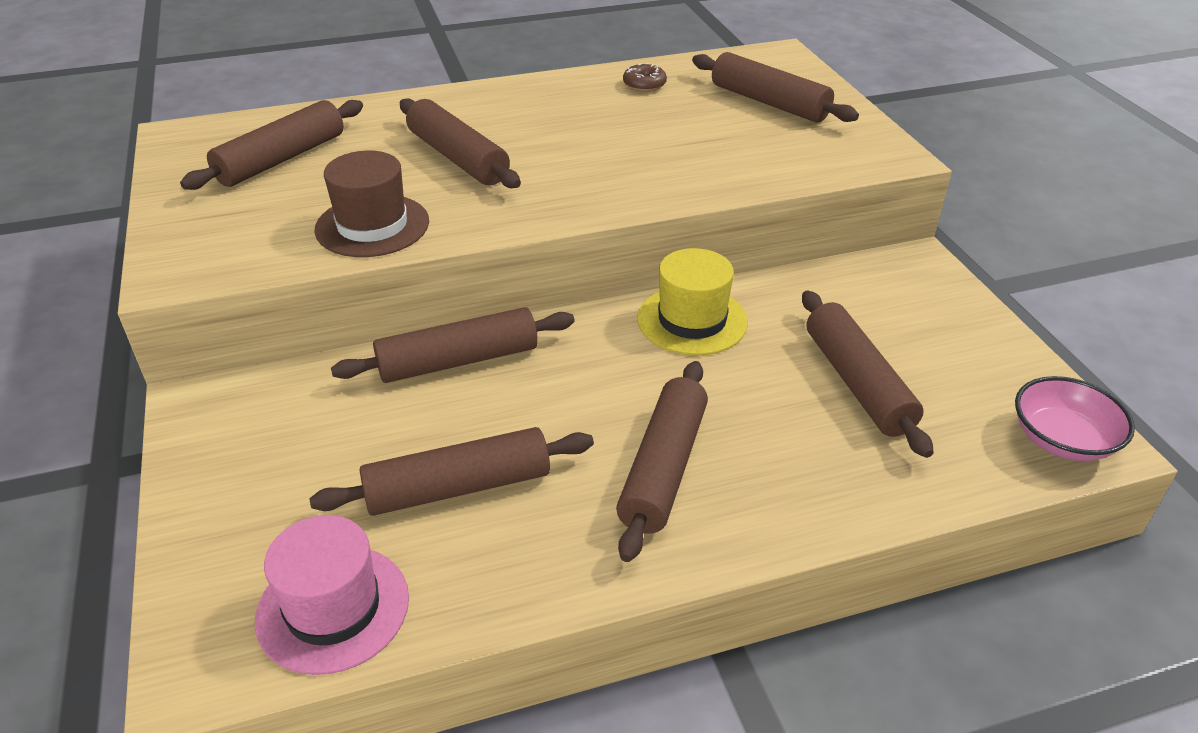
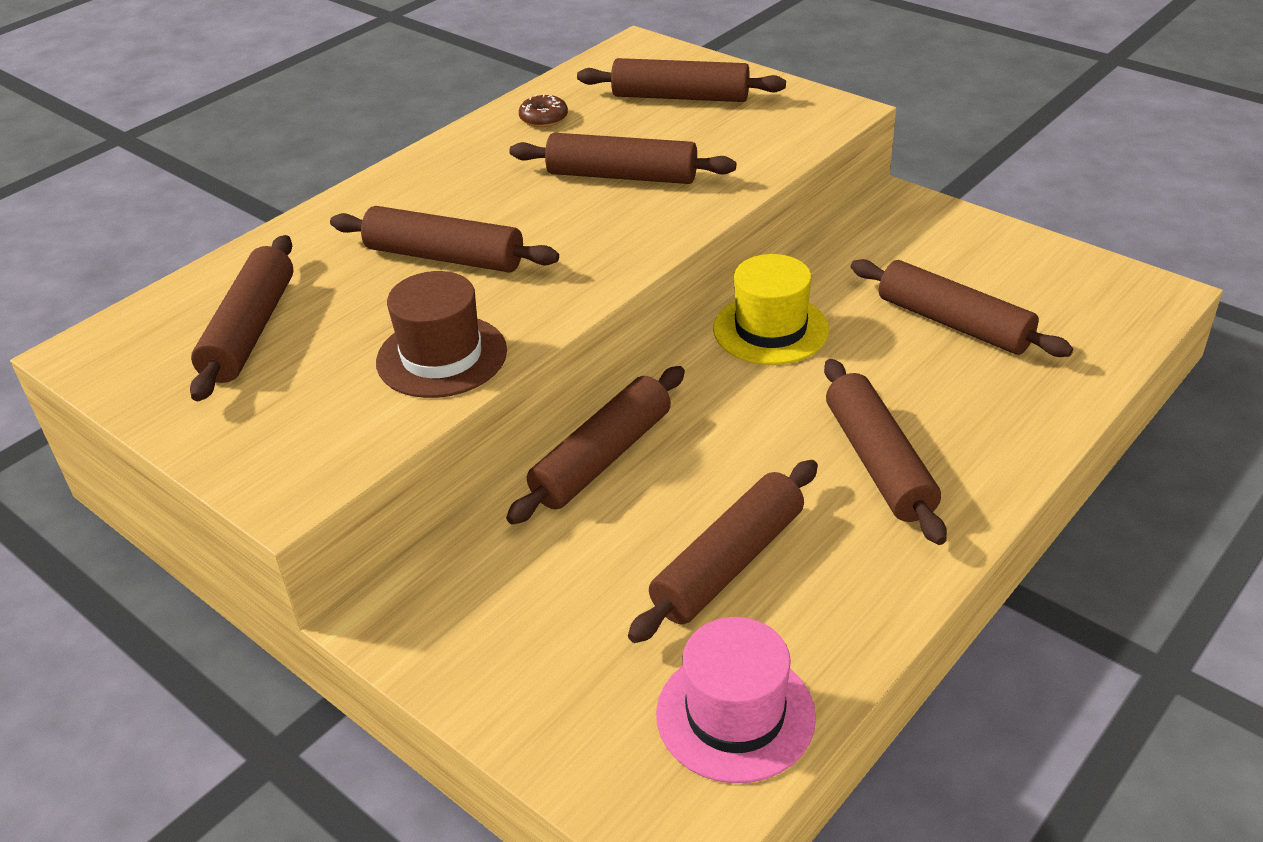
camera: 30 degrees left, 0 degrees up
(652, 146) = (622, 176): none -> brown rolling pin
(1062, 440) = (1134, 301): pink bowl -> none

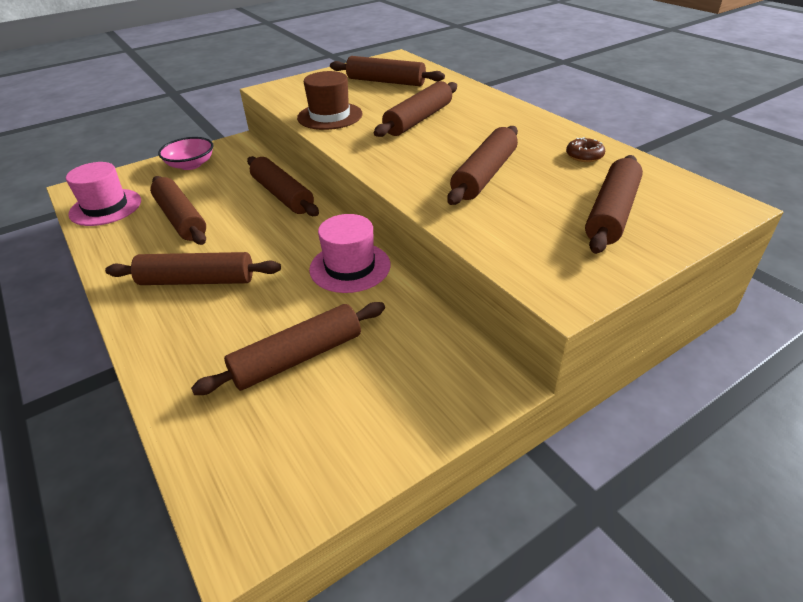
camera: 105 degrees right, 0 degrees up
(509, 656) = (191, 165): none -> pink bowl
(770, 329) = (350, 267): yellow hat -> pink hat

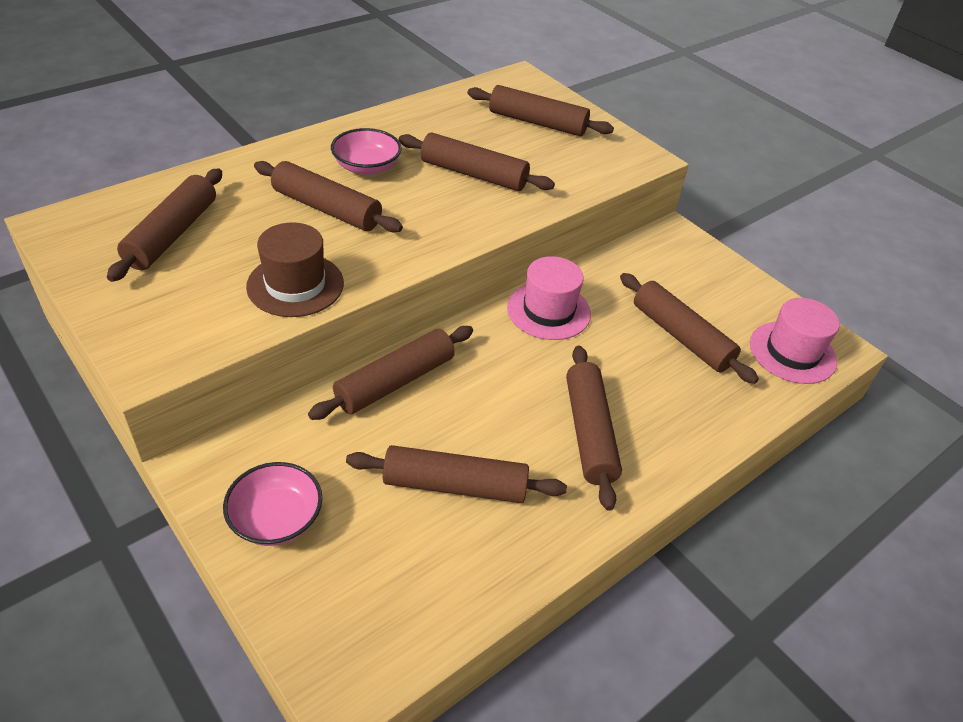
camera: 100 degrees left, 5 degrees up
(105, 207) = (417, 605): pink hat -> pink hat (792, 352)
(181, 219) = (455, 485): brown rolling pin -> brown rolling pin turned 45 degrees clockwise
(481, 130) = (367, 167): none -> pink bowl
(584, 156) = (435, 118): brown donut -> none

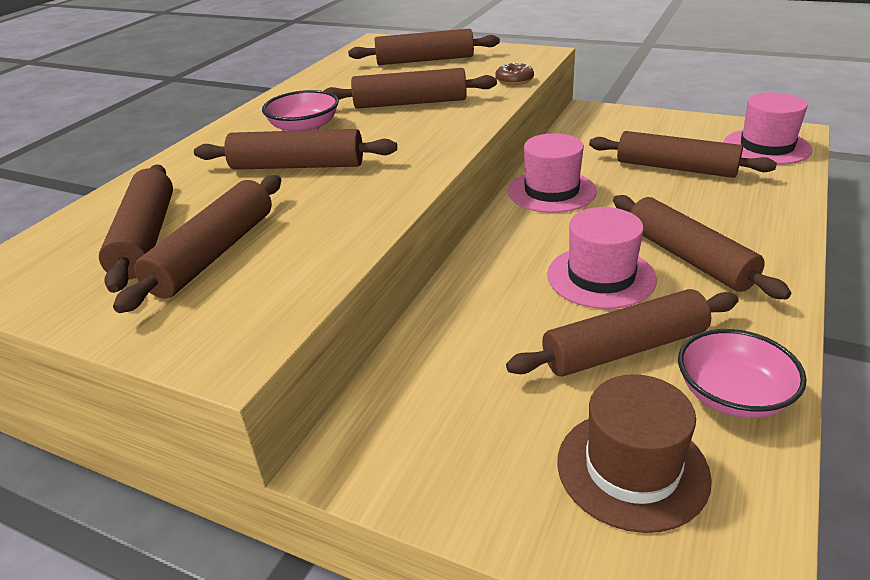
camera: 20 degrees left, 10 degrees down
(276, 519) = (480, 465): pink bowl -> pink bowl (733, 395)
(295, 285) = (329, 227): brown hat -> brown hat (632, 469)
(395, 381) = (474, 293): brown rolling pin -> brown rolling pin (214, 253)
(502, 414) = (601, 277): none -> pink hat
(587, 184) = (514, 80): none -> brown donut

